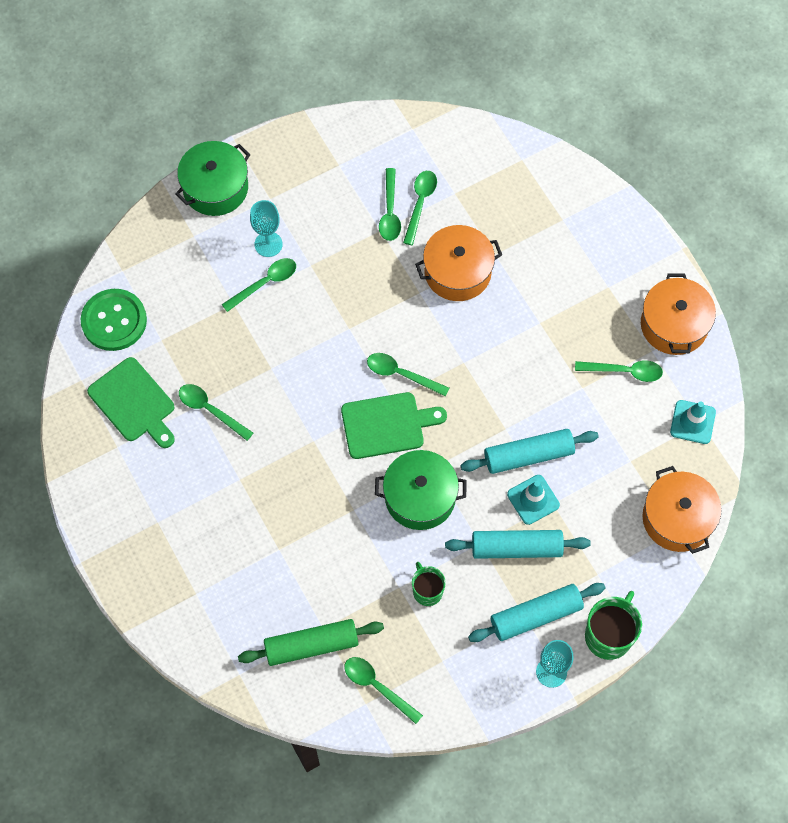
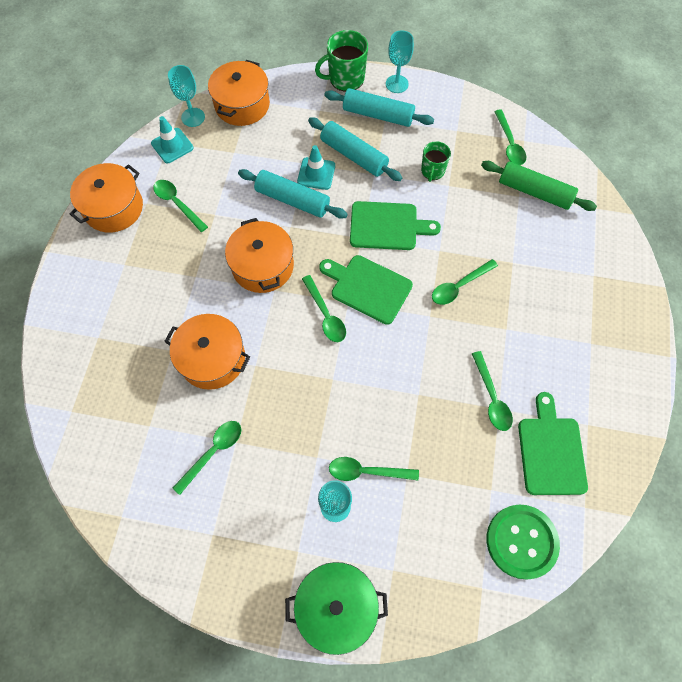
camera: 140 degrees left, 0 degrees up
(420, 204) = (183, 439): green spoon -> green spoon (459, 286)
(420, 497) = (387, 226): green pot -> green cutting board
(493, 374) = (263, 266): none -> orange pot
(707, 466) = (193, 117): none -> turquoise goblet

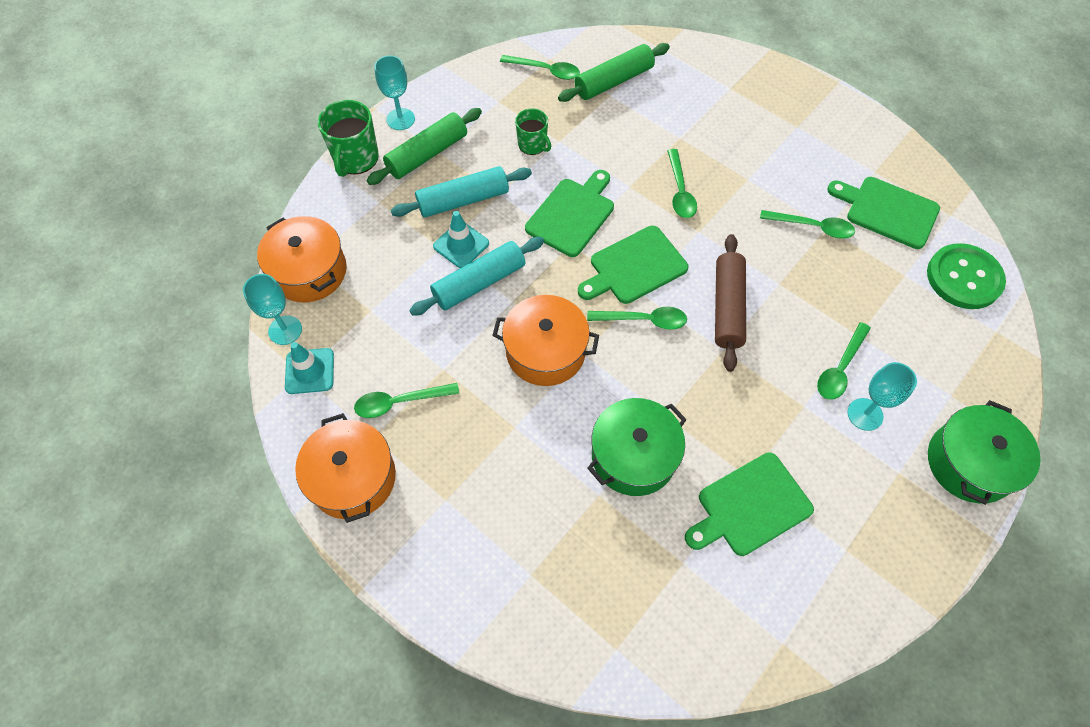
camera: 60 degrees left, 5 degrees down
(212, 359) = (633, 456): orange pot -> green pot
(213, 452) = (750, 506): green spoon -> green cutting board
(372, 366) = (727, 307): none -> brown rolling pin
(378, 115) = (427, 154): turquoise rolling pin -> green rolling pin

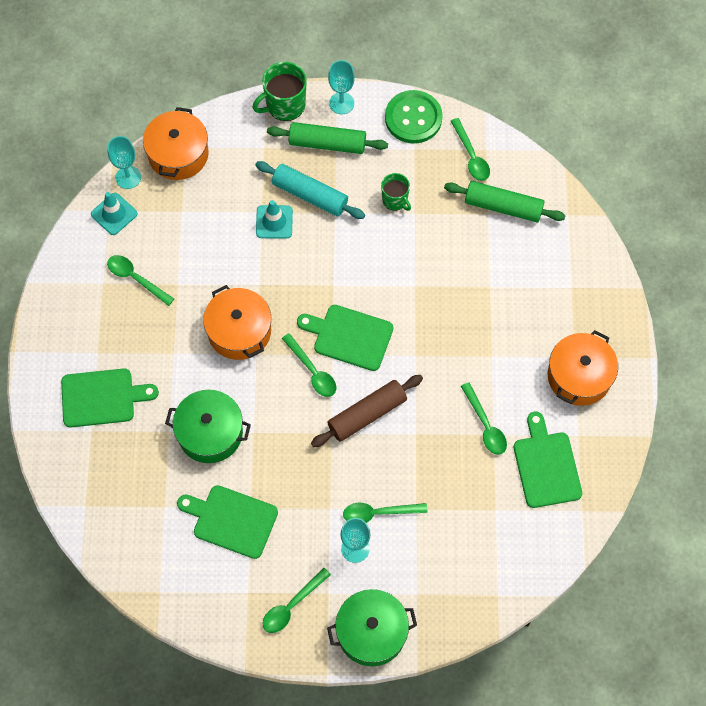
camera: 50 degrees right, 5 degrees up
(353, 478) = (70, 294): orange pot -> orange pot (579, 376)
(479, 283) = (255, 255): turquoise rolling pin -> none
(533, 145) = (395, 200): green mug -> green mug turned 45 degrees counterclockwise
(572, 214) = (358, 268): green cutting board -> green cutting board (102, 397)
(680, 191) = (440, 320): green spoon -> green spoon (292, 605)
(964, 278) = (528, 550): green button -> green button (413, 118)

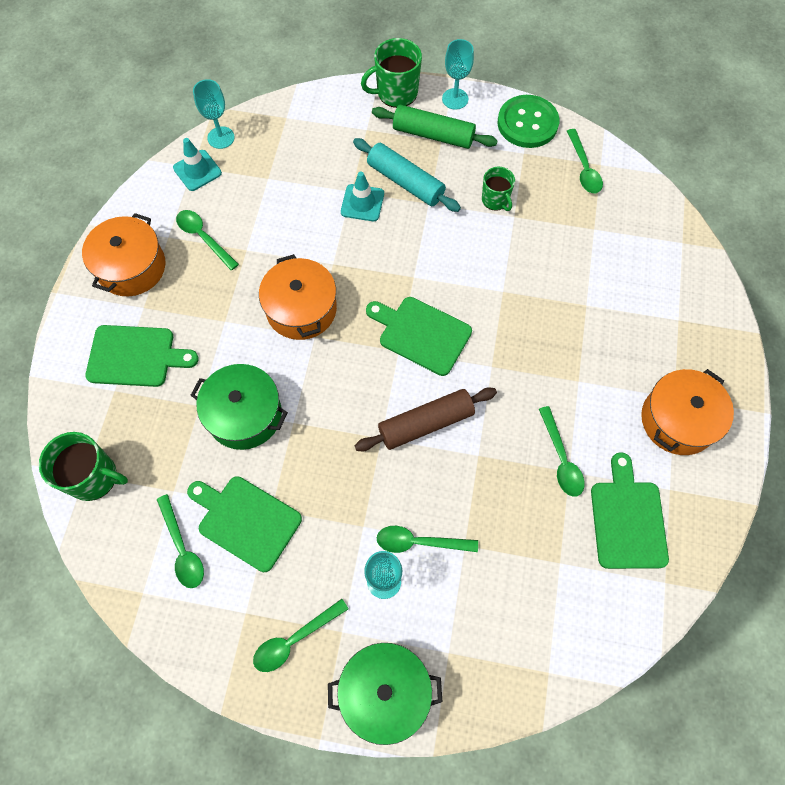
camera: 10 degrees right, 0 degrees up
(94, 507) = (94, 477): none -> green mug
(178, 154) = (277, 123): orange pot -> orange pot (131, 267)
(312, 371) = (373, 365): green spoon -> green spoon (182, 548)
(503, 207) = (612, 224): green rolling pin -> none

